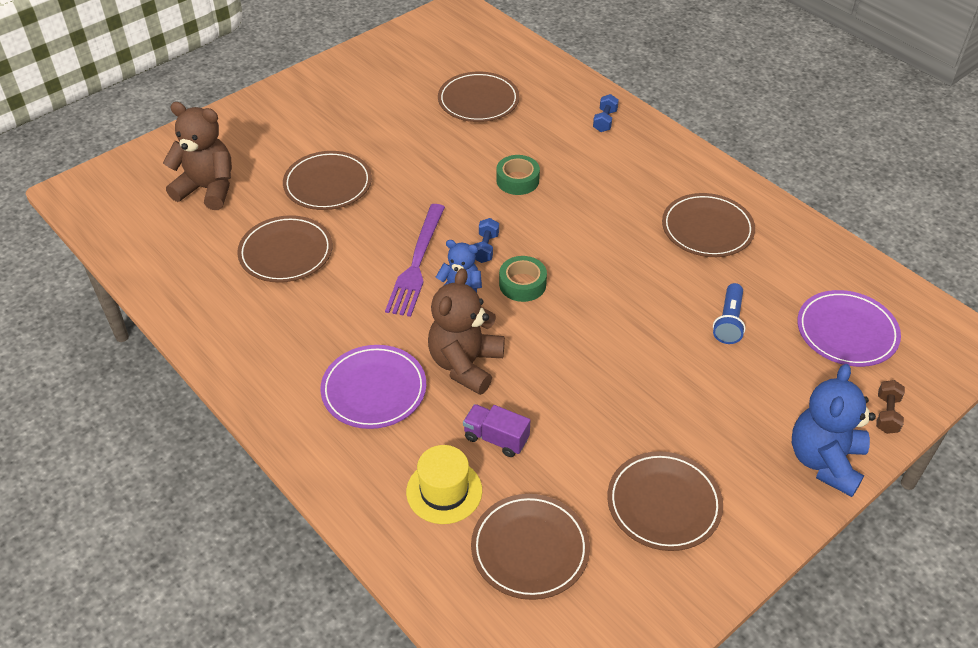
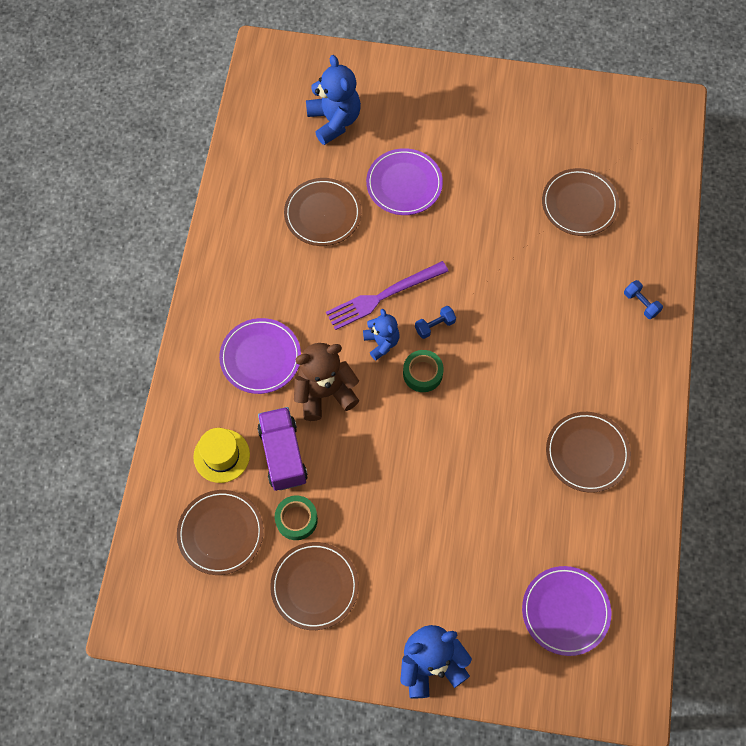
camera: 50 degrees right, 20 degrees up
(207, 189) = (334, 121): brown teddy bear -> blue teddy bear
(328, 184) = (404, 184): brown plate -> purple plate
(496, 438) = (283, 455): purple truck -> purple truck, size x1.59
(517, 180) = (519, 295): green tape -> green tape (296, 519)
(605, 121) = (641, 303): blue dumbbell -> blue dumbbell turned 75 degrees clockwise
(729, 322) = (505, 527): blue flashlight -> none
(887, 414) = (507, 681): brown dumbbell -> none

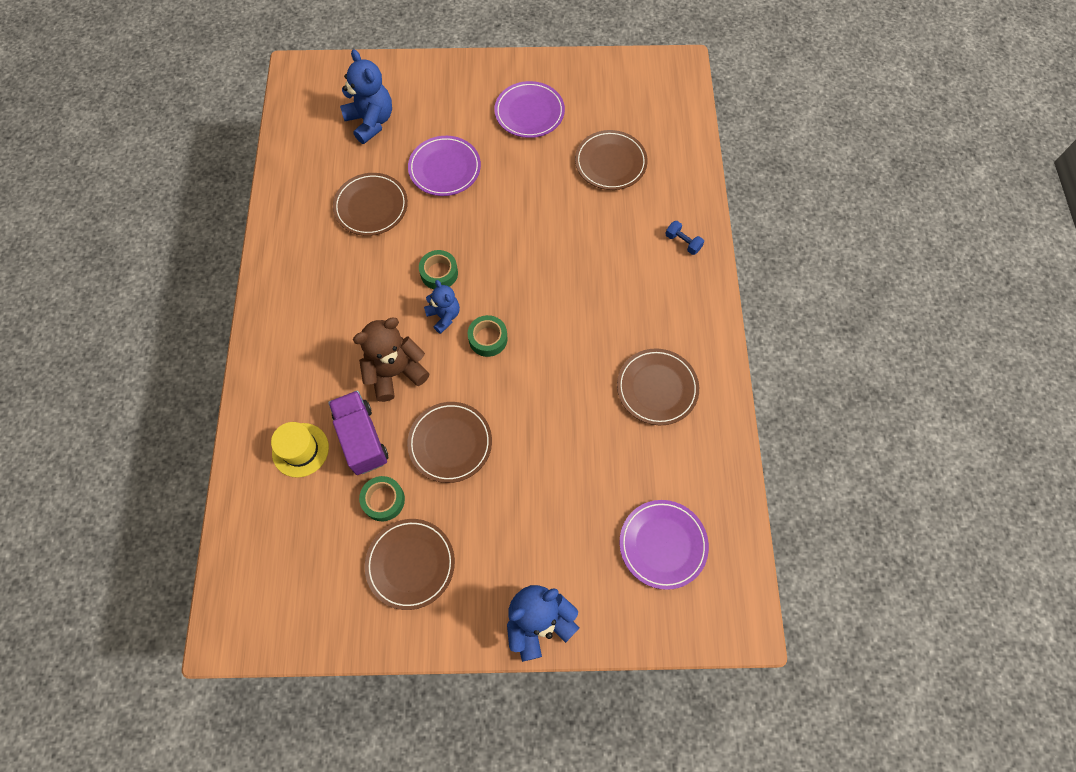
camera: 10 degrees left, 0 degrees up
(221, 533) = (308, 527): brown plate -> brown plate (450, 443)
(260, 357) = (328, 349): purple plate -> purple plate (529, 112)
(383, 296) = (439, 273): purple fork -> green tape
(435, 326) = (493, 292): blue dumbbell -> none

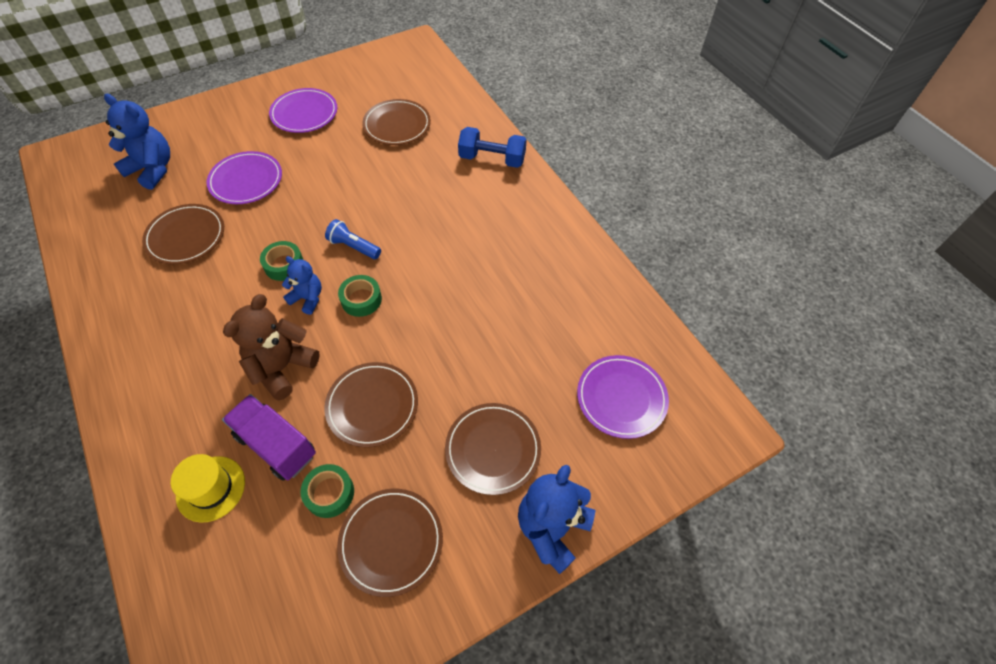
camera: 30 degrees left, 10 degrees down
(506, 282) = (353, 247): none -> blue flashlight
(657, 388) = (537, 274): brown plate -> brown plate (493, 449)
(683, 242) = (492, 159): blue dumbbell -> blue dumbbell, size x1.86

